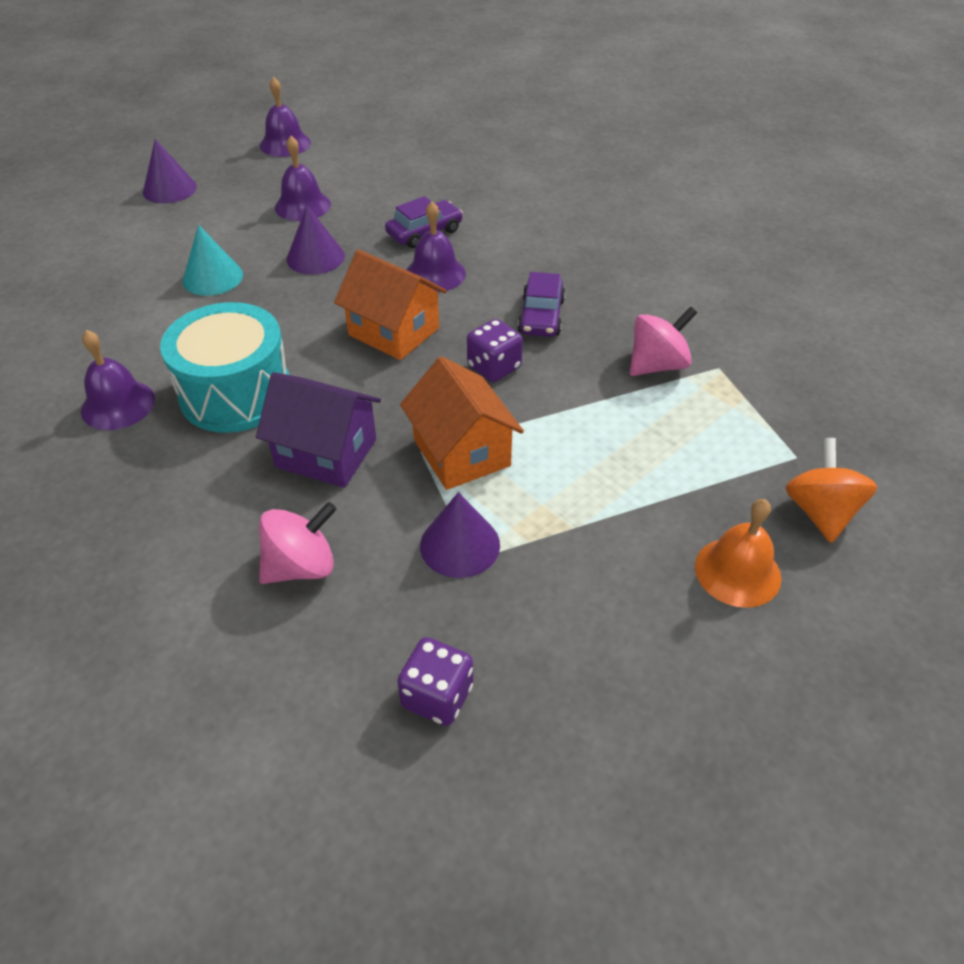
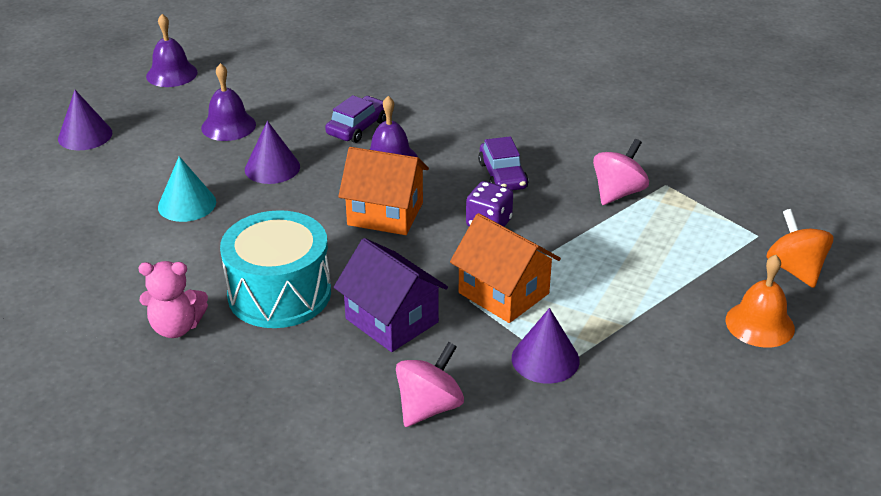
camera: 20 degrees left, 10 degrees down
(118, 405) = (176, 327): purple bell -> pink teddy bear
(326, 453) = (392, 320): purple house -> purple house turned 45 degrees clockwise
(437, 696) = (594, 464): purple dice -> none

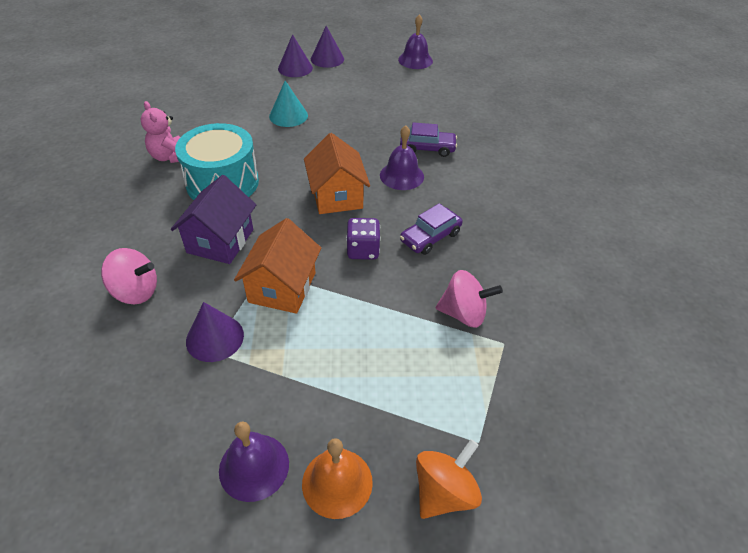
camera: 60 degrees right, 10 degrees up
(228, 126) = (380, 99): purple bell -> purple bell (254, 466)
(272, 168) = (350, 131): purple cone -> purple cone (295, 68)

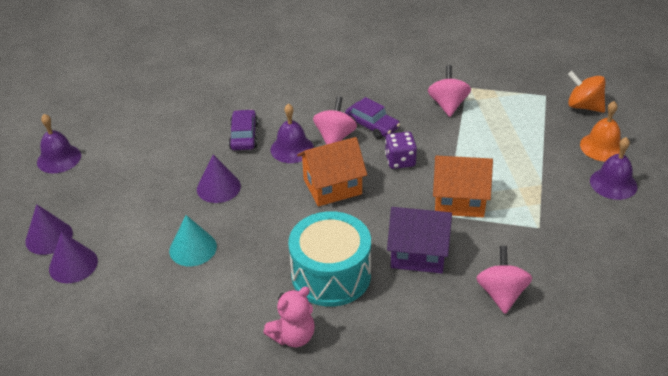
camera: 95 degrees left, 5 degrees down
(215, 338) = (526, 228): purple cone -> purple cone (218, 187)
(414, 206) = (335, 137): none -> pink spinning top

